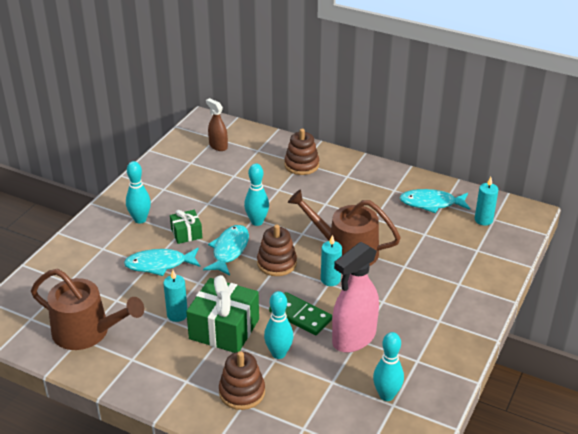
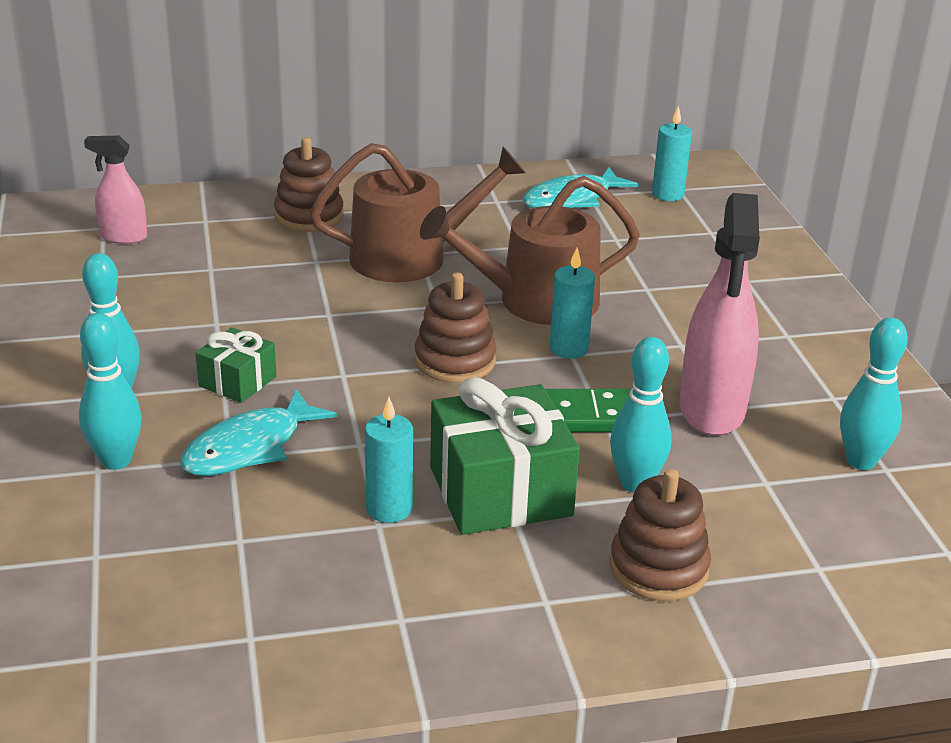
camera: 40 degrees left, 5 degrees down
(87, 332) = (250, 619): brown watering can -> brown watering can (410, 257)
(218, 146) = (123, 237): brown spray bottle -> pink spray bottle
(229, 250) = (350, 375): turquoise fish -> none
(257, 222) = (341, 317): turquoise bowling pin -> turquoise bowling pin (116, 460)

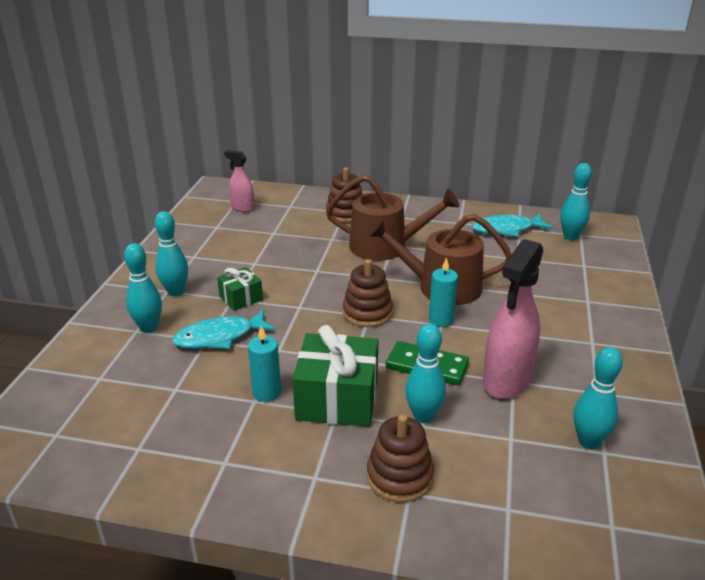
camera: 25 degrees right, 0 degrees up
(667, 194) = (570, 237): turquoise candle -> turquoise bowling pin

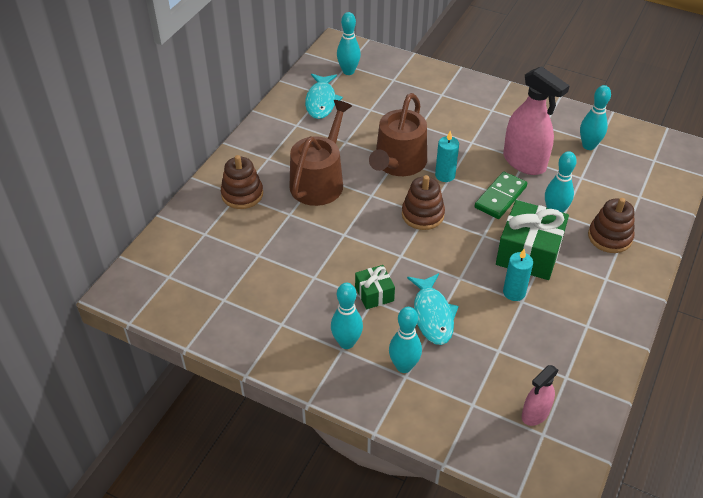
camera: 75 degrees left, 15 degrees up
(242, 208) = (189, 273): pink spray bottle -> pink spray bottle (535, 414)

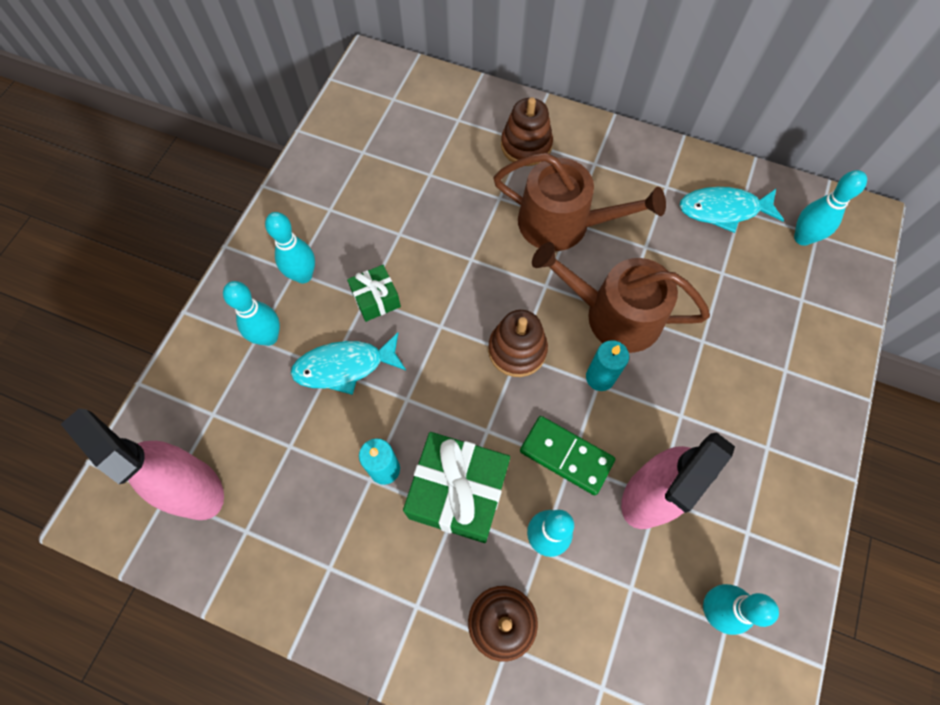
camera: 85 degrees right, 20 degrees up
(535, 414) = (193, 487): pink spray bottle -> pink spray bottle, size x1.80

